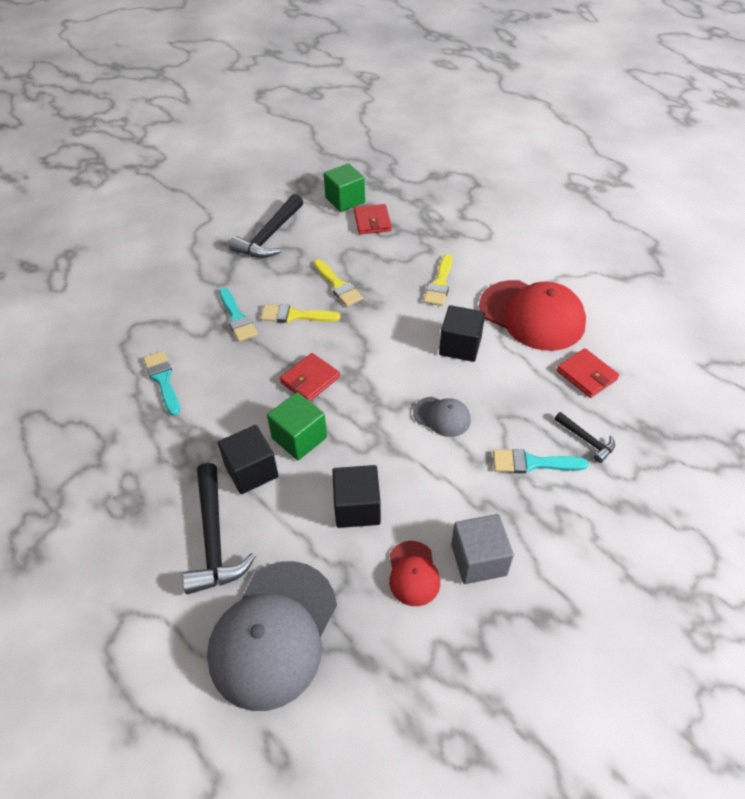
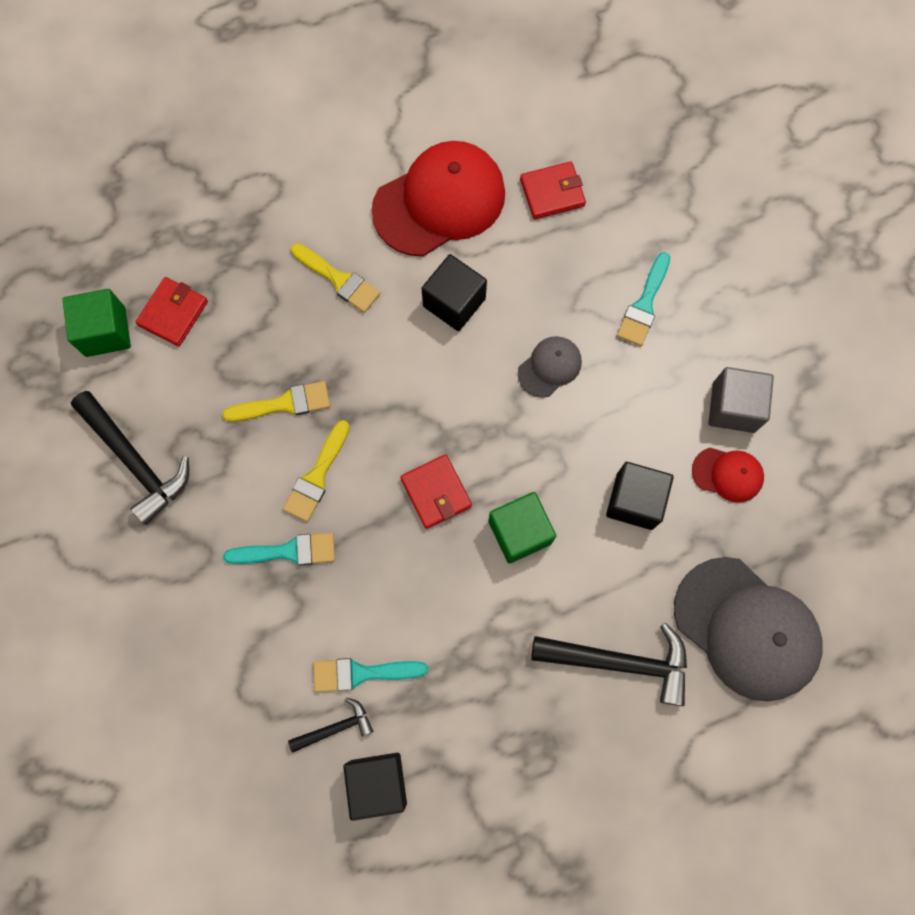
camera: 70 degrees left, 25 degrees up
(251, 471) = (546, 599): black cube -> black cube (377, 783)
(372, 221) = (173, 313): red wallet -> red wallet turned 75 degrees counterclockwise
(586, 440) = (635, 239): black hammer -> black hammer (335, 727)

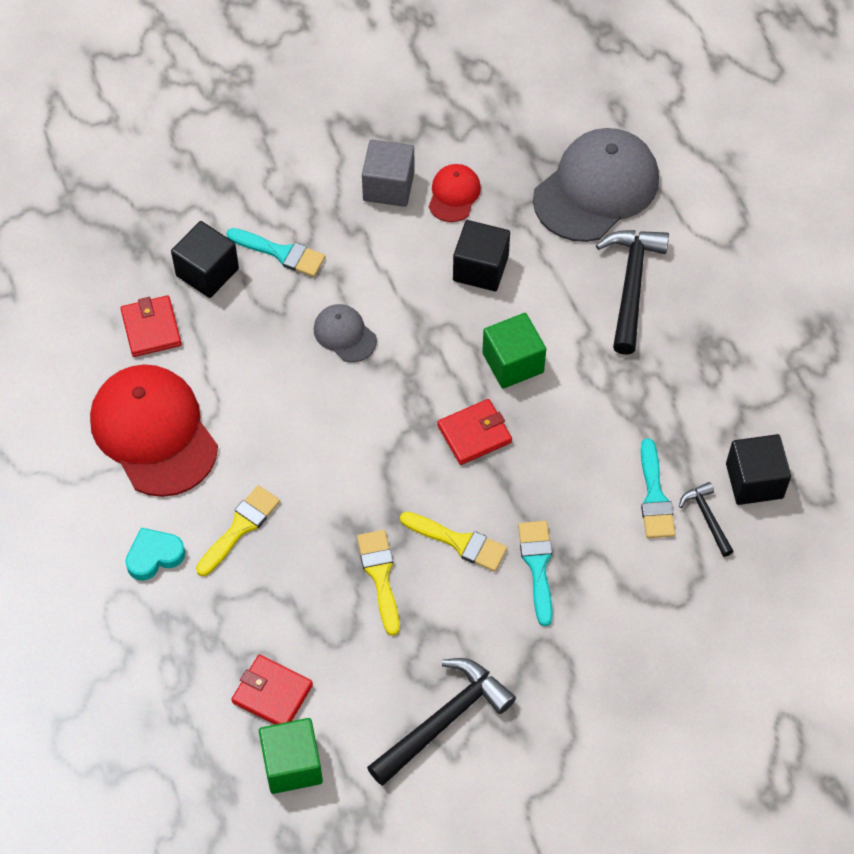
camera: 90 degrees left, 15 degrees down
(312, 209) = (154, 556): none -> turquoise heart
(454, 302) = (271, 418): black cube -> black cube (207, 272)

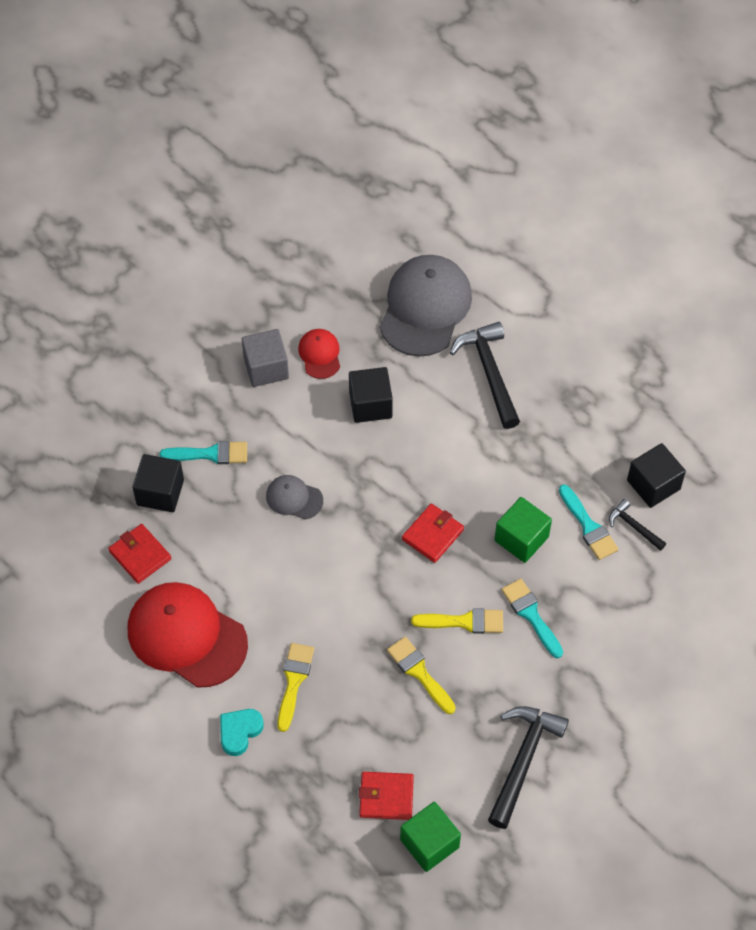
camera: 25 degrees left, 0 degrees up
(513, 363) = (433, 468): green cube -> green cube (521, 539)

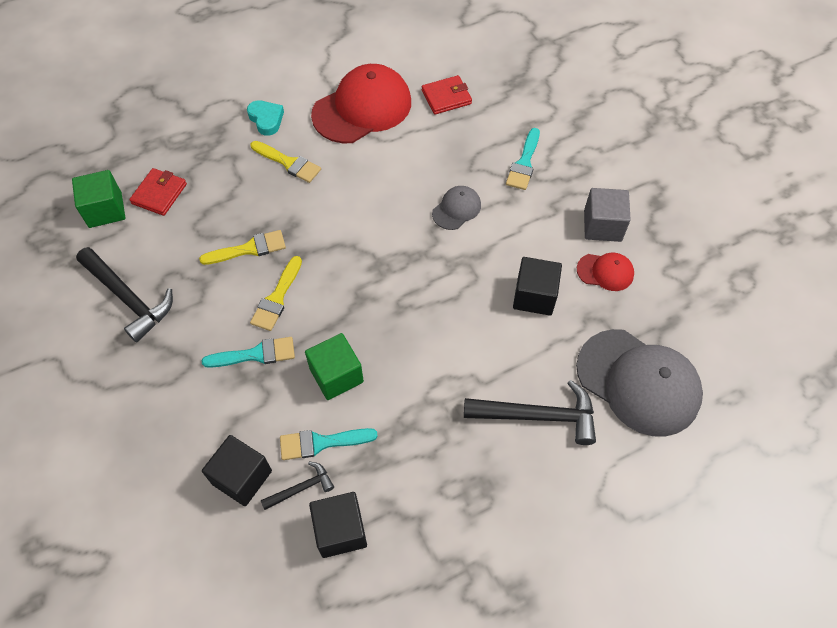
camera: 110 degrees right, 0 degrees up
(160, 492) = (499, 122): black cube -> black cube (242, 477)
(433, 534) = (374, 302): red wallet -> none

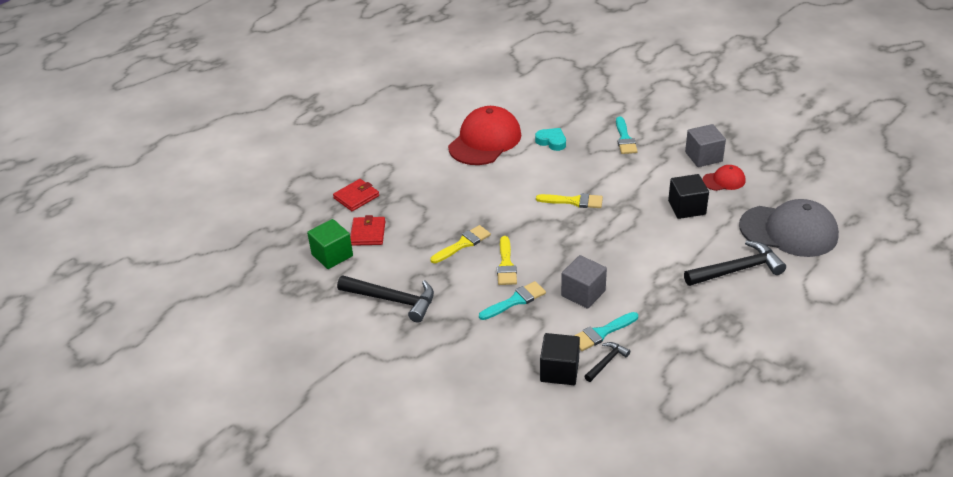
camera: 20 degrees left, 20 degrees down
(266, 119) = (417, 167): turquoise heart -> turquoise heart (551, 141)
(288, 163) = (454, 187): yellow brush -> yellow brush (574, 201)
(336, 375) = (583, 293): green cube -> grey cube
(340, 530) = (652, 375): black cube -> none
(446, 97) = (542, 118): red wallet -> red wallet (356, 197)
(456, 209) = (597, 177): grey cap -> none

